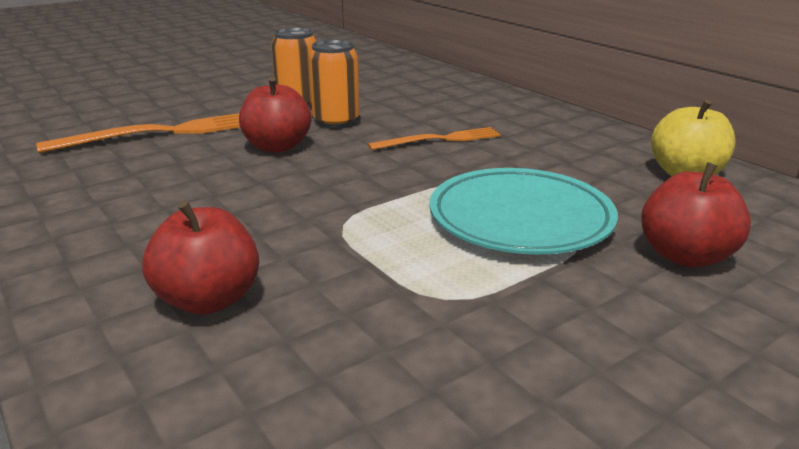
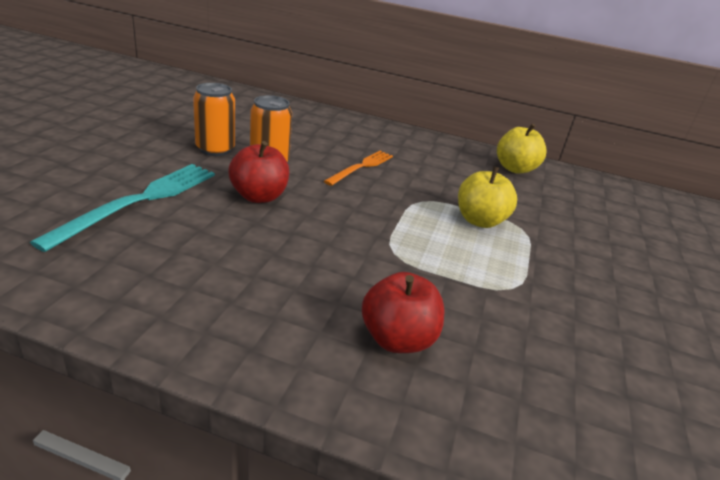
camera: 40 degrees left, 5 degrees up
(164, 133) = (139, 201): orange fork -> turquoise fork
(520, 219) = (480, 221): turquoise plate -> yellow apple
(685, 256) = (573, 224): red apple -> none

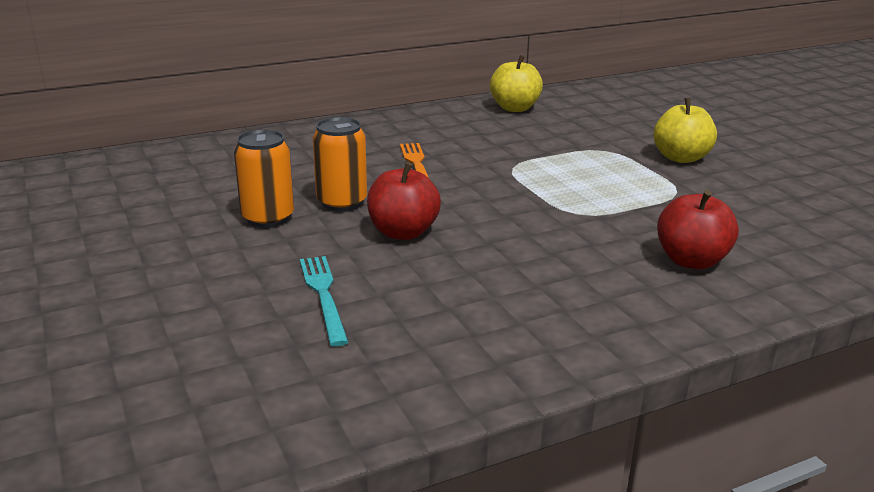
camera: 40 degrees left, 5 degrees down
(139, 201) = (323, 295): turquoise fork -> turquoise fork, size x0.63
(480, 221) = (575, 159): yellow apple -> yellow apple (681, 158)

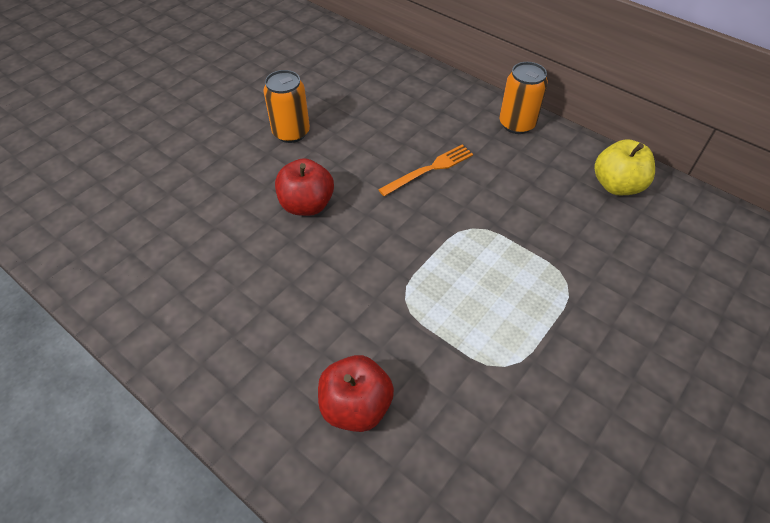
camera: 65 degrees right, 25 degrees up
(323, 295) = (200, 201): turquoise fork -> none
(342, 202) = (336, 156): orange can -> orange can (517, 124)
(681, 158) = (599, 352): yellow apple -> none

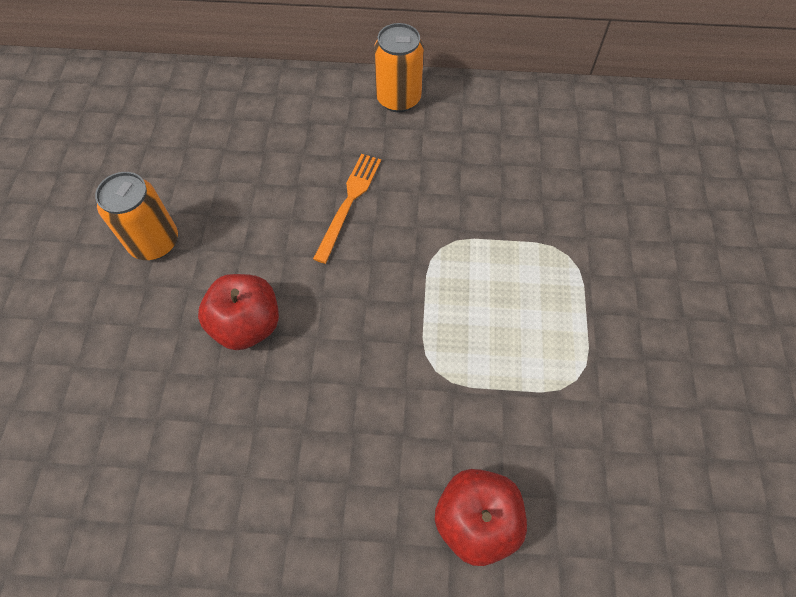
camera: 35 degrees left, 10 degrees up
(617, 185) = (539, 121): yellow apple -> none

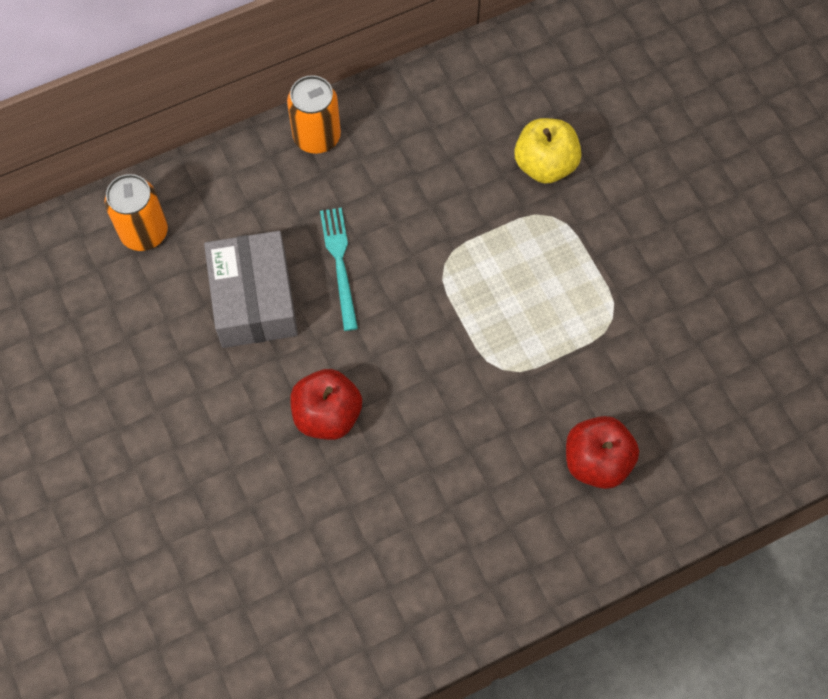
camera: 30 degrees left, 5 degrees up
(154, 242) = (193, 389): orange can -> orange can (144, 232)
(257, 196) = (254, 299): none -> grey box
(348, 203) = (339, 264): orange fork -> turquoise fork
(587, 208) = (545, 164): none -> yellow apple

